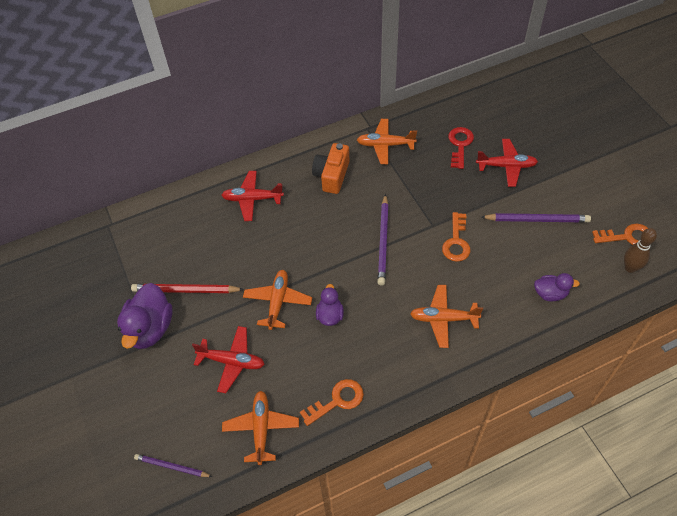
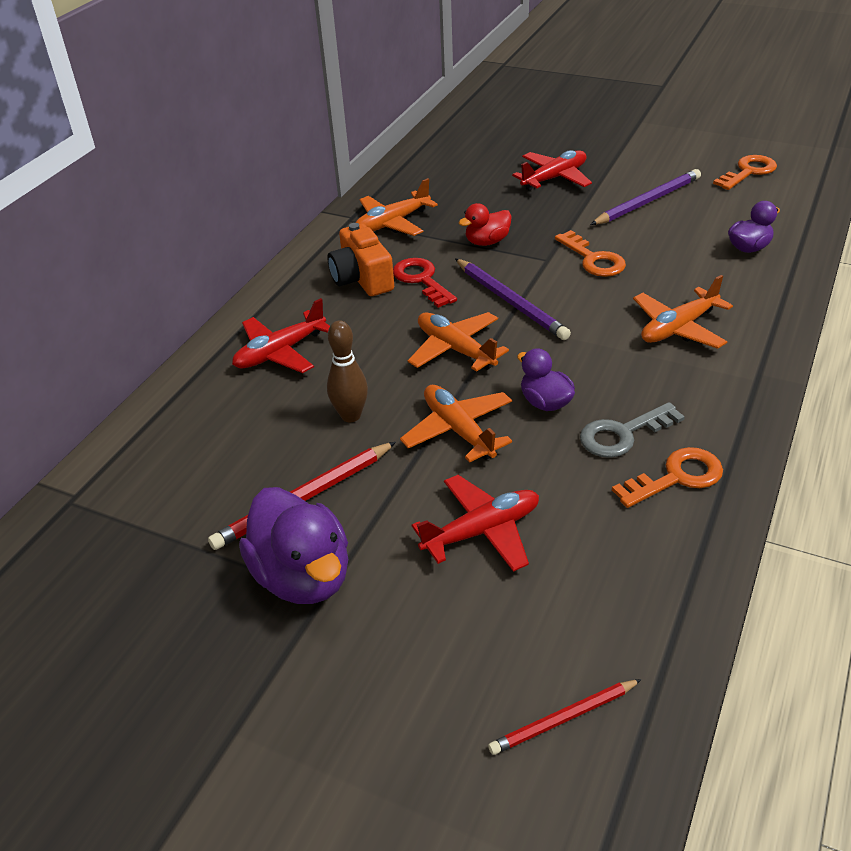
camera: 40 degrees left, 15 degrees down
(172, 467) = (563, 719): purple pencil -> red pencil
(261, 429) = (626, 575): orange plane -> orange plane (455, 349)
(337, 401) = (676, 477): orange key -> orange key turned 45 degrees clockwise
(342, 359) = (622, 434): none -> grey key
(417, 191) = (487, 242): none -> red duck
(460, 145) = (480, 185): red key -> red key (421, 280)
(630, 268) = (786, 191): brown bowling pin -> brown bowling pin (351, 416)

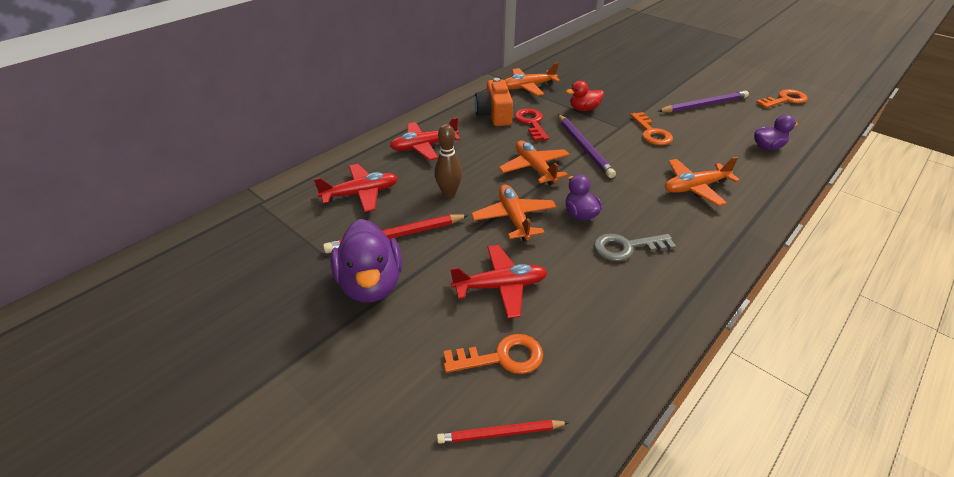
camera: 15 degrees right, 0 degrees up
(554, 178) = (645, 80): red plane -> red plane (360, 194)
(676, 477) = (654, 286): orange key -> orange key (502, 357)

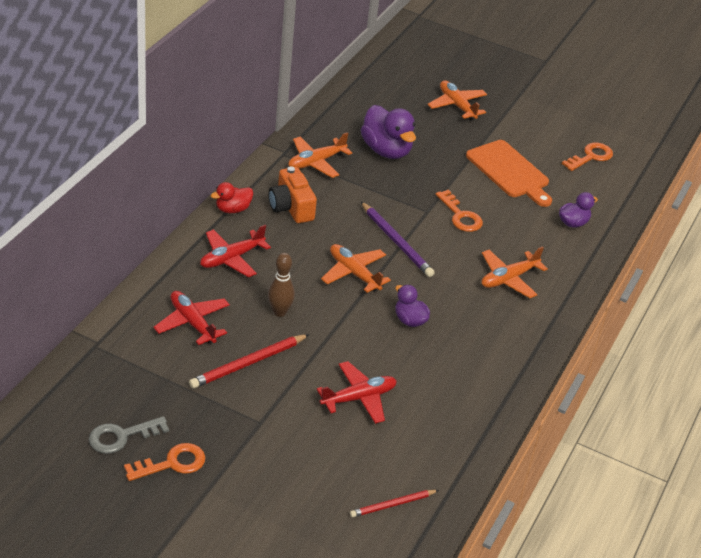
camera: 20 degrees left, 0 degrees up
(360, 194) = (192, 323): red plane -> red plane turned 90 degrees counterclockwise
(371, 284) = (247, 411): purple duck -> purple duck (386, 150)
(502, 357) = (377, 454): orange key -> orange key (172, 463)
(514, 218) = (350, 332): orange plane -> orange plane (457, 105)
(531, 123) = (334, 215): red key -> none
(584, 109) = (385, 189): red duck -> red duck (233, 209)
(626, 247) = (456, 348): grey key -> grey key (121, 436)
(704, 105) = (509, 172): purple pencil -> orange cutting board

